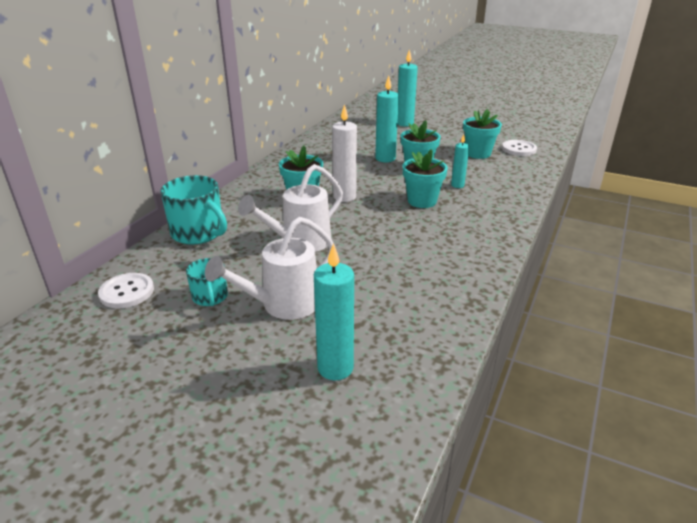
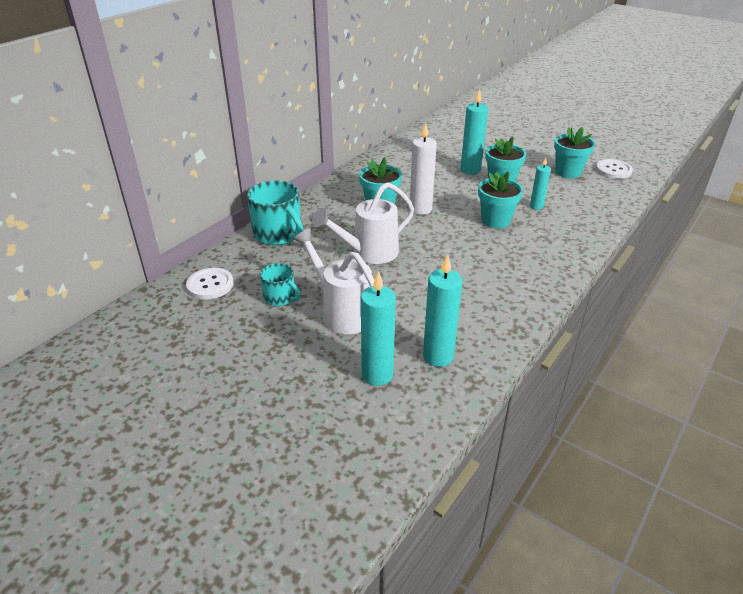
camera: 10 degrees right, 5 degrees up
(210, 297) = (280, 297): turquoise mug -> turquoise mug turned 45 degrees counterclockwise
(283, 305) = (343, 312): white watering can -> white watering can turned 75 degrees clockwise
(405, 123) = (500, 130): turquoise candle -> turquoise candle (438, 356)

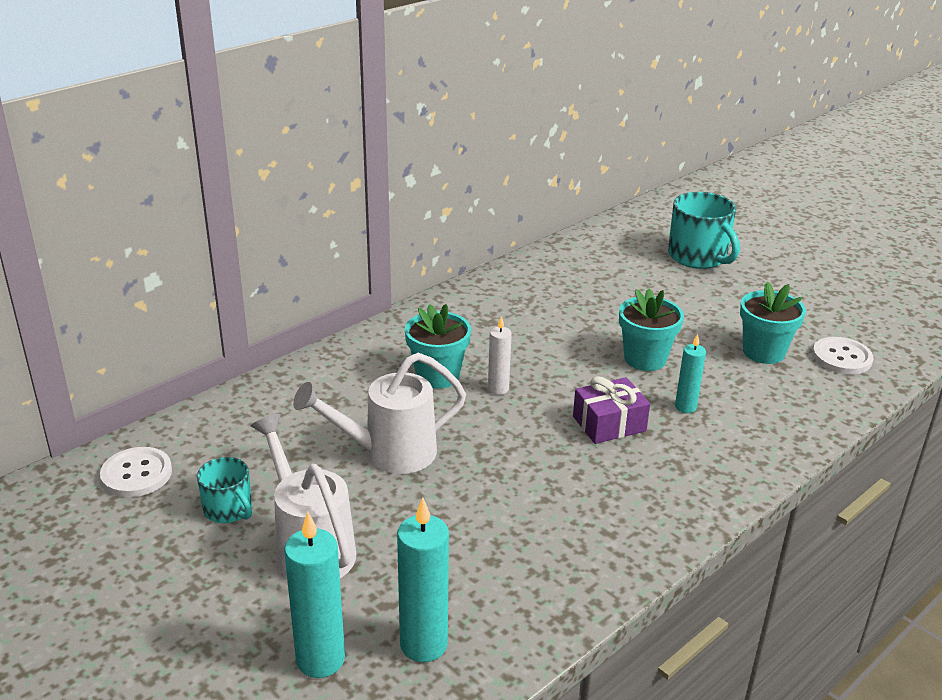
camera: 10 degrees right, 5 degrees down
(278, 234) = (267, 403): turquoise mug -> turquoise mug (698, 257)
(420, 209) = (498, 389): white candle -> white candle, size x0.59
(470, 170) = (605, 330): turquoise candle -> none
(495, 220) = (609, 424): turquoise flower pot -> purple gift

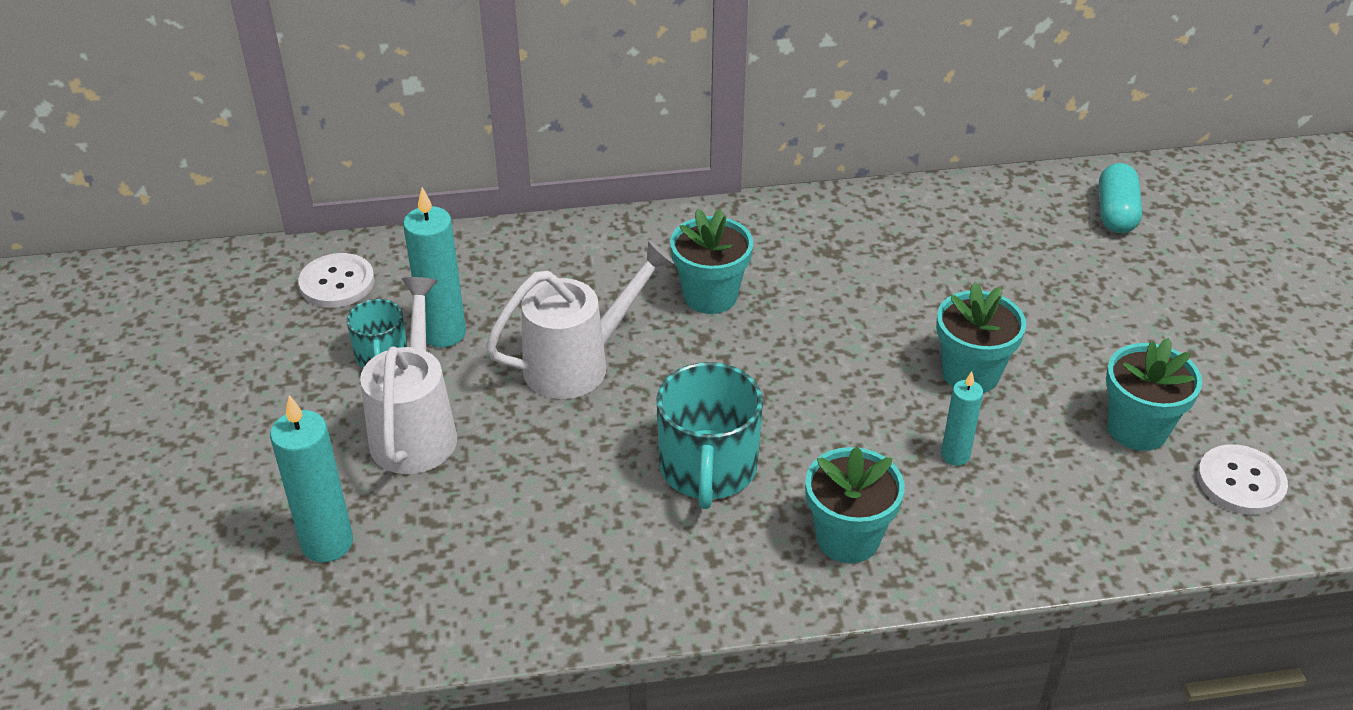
camera: 35 degrees right, 10 degrees up
(389, 453) = (578, 364): white watering can -> white watering can turned 135 degrees clockwise
(423, 644) = (424, 577): turquoise candle -> turquoise candle (443, 333)
(498, 389) = (760, 339): white candle -> none
(609, 424) = (842, 435): purple gift -> none
(630, 245) = (1115, 213): none -> turquoise capsule
(676, 481) = (848, 538): none -> turquoise flower pot
(698, 257) = (1194, 263): turquoise mug -> turquoise mug (708, 468)

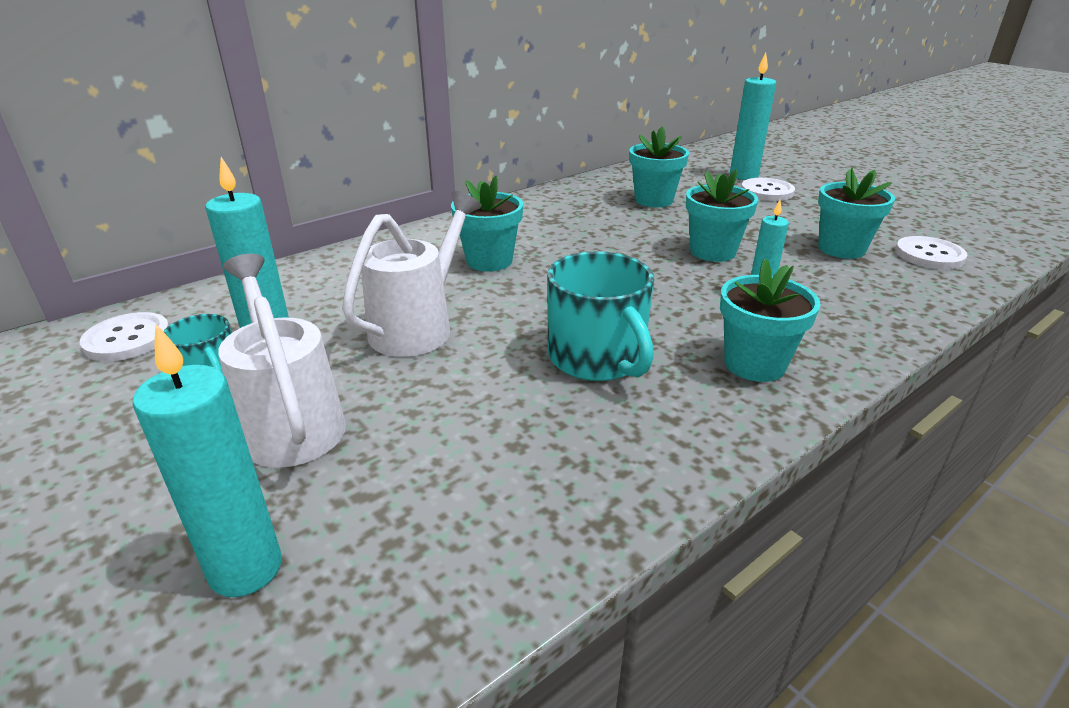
camera: 30 degrees left, 10 degrees down
(992, 257) = (653, 200): none -> turquoise flower pot
(1115, 213) = (696, 169): turquoise capsule -> none
(1166, 292) = (767, 191): none -> white button
(1170, 249) = (743, 176): none -> turquoise candle

